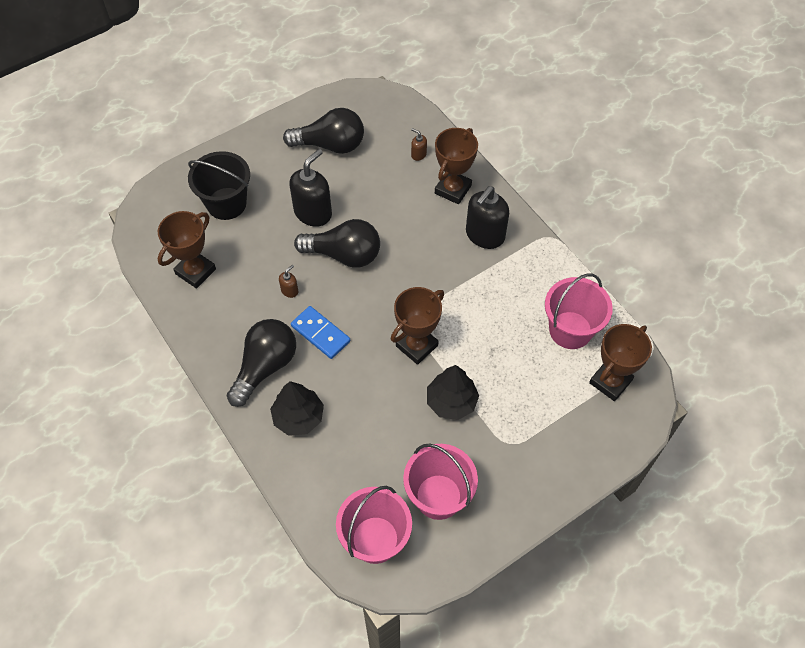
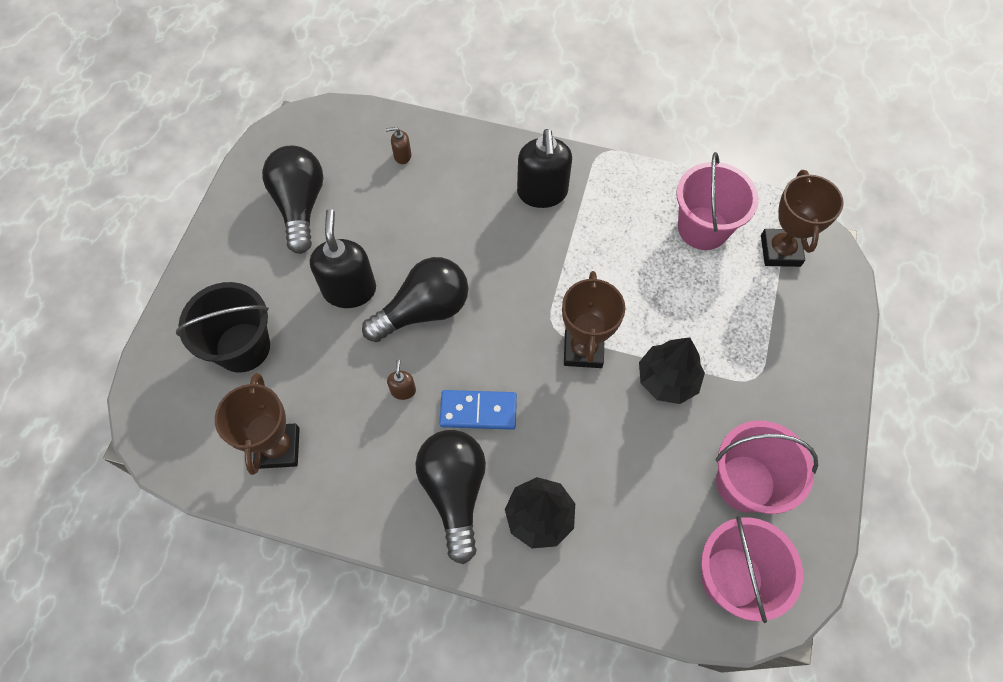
camera: 40 degrees left, 5 degrees up
(330, 145) = (300, 206): black light bulb -> black light bulb turned 60 degrees counterclockwise
(453, 189) = (469, 168): brown trophy -> none

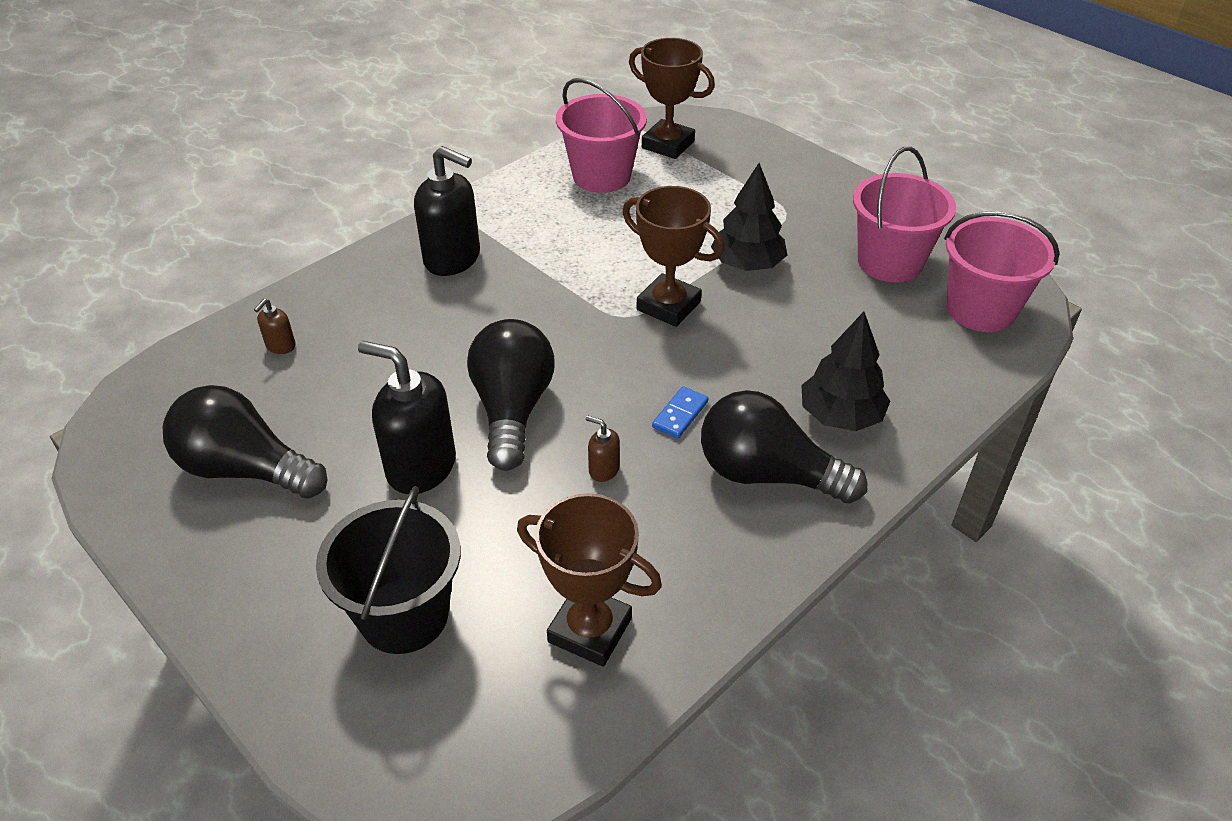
camera: 60 degrees left, 20 degrees down
(478, 411) = (680, 414): blue domino -> blue domino, size x0.62

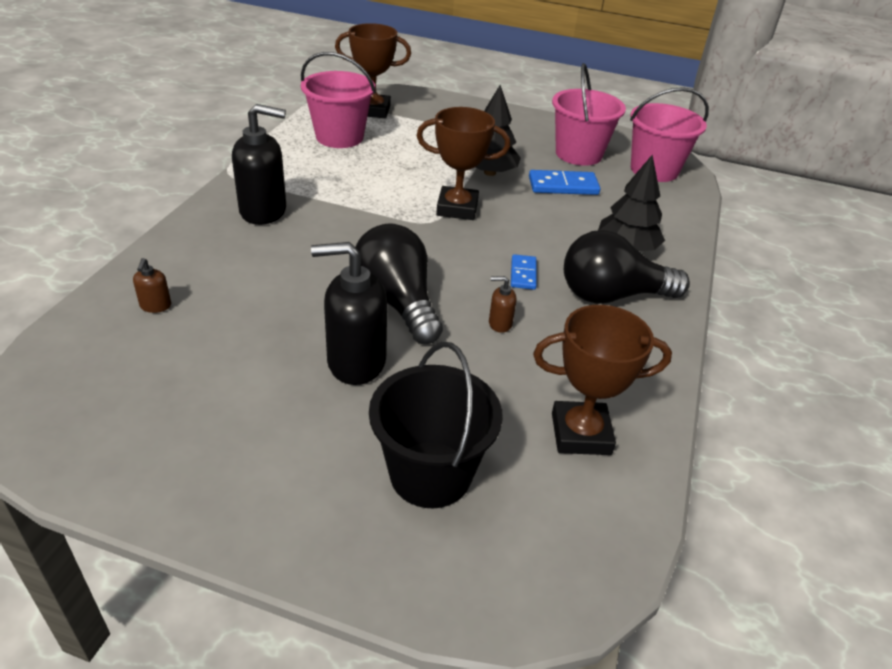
camera: 30 degrees left, 5 degrees down
(245, 469) = (196, 409): black light bulb -> none
(829, 305) = (563, 186): none -> blue domino

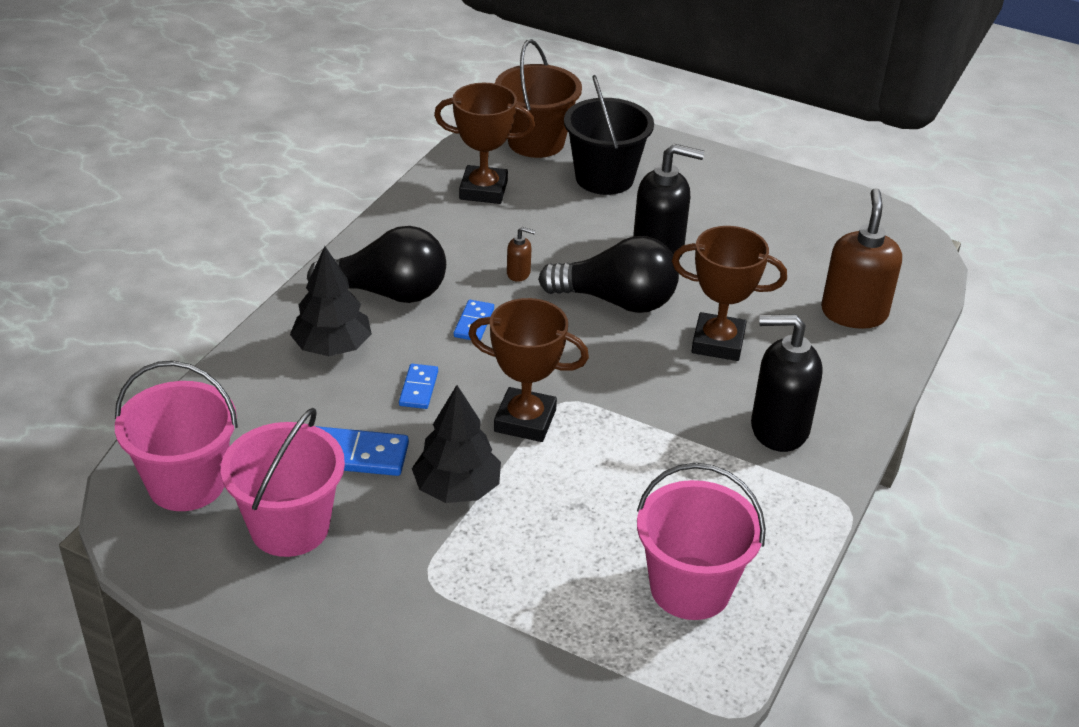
camera: 170 degrees left, 0 degrees up
(155, 306) = (854, 313): brown soap dispenser -> brown soap dispenser, size x2.24
(373, 110) = (631, 674): brown trophy -> brown trophy (718, 342)
(397, 302) = (616, 301): black light bulb -> black light bulb turned 60 degrees counterclockwise
(543, 224) = (419, 388): none -> blue domino
(545, 542) = (536, 142): none -> brown bucket

